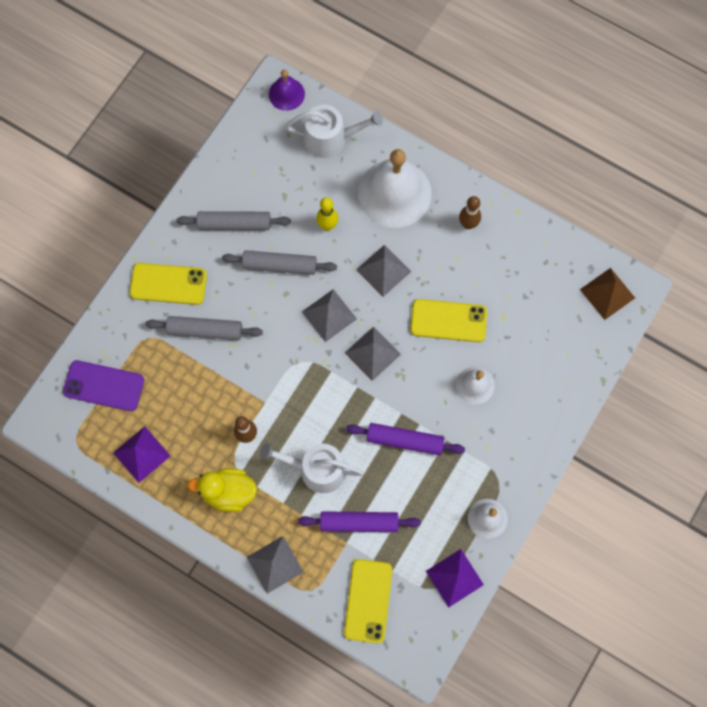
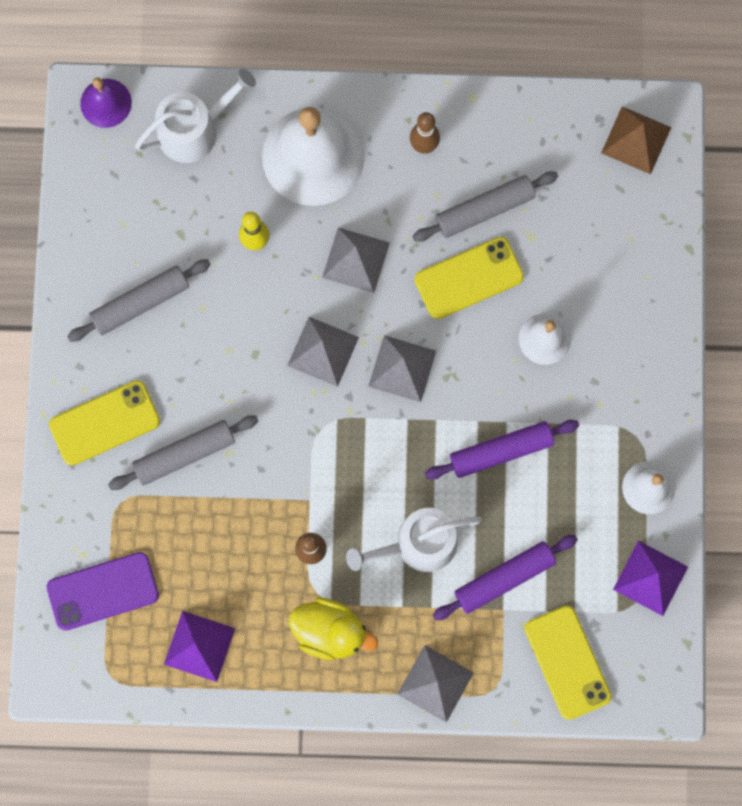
camera: 30 degrees left, 5 degrees up
(228, 492) = (330, 631): yellow duck -> yellow duck turned 135 degrees counterclockwise
(279, 265) = (227, 324): grey rolling pin -> grey rolling pin (484, 210)

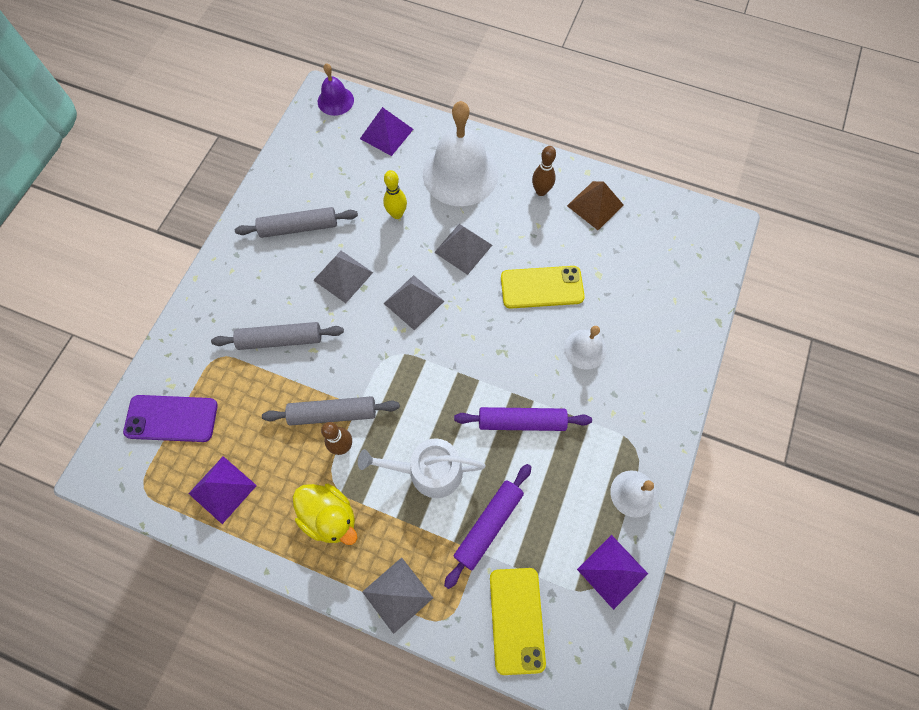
camera: 20 degrees right, 10 degrees down
(105, 422) = (234, 298): yellow phone -> none
(194, 130) = (386, 133): white watering can -> purple pyramid
(402, 368) = (468, 334): grey pyramid -> grey pyramid (343, 276)
(484, 210) = (570, 246): grey rolling pin -> grey rolling pin (333, 414)
(504, 578) = (488, 525): purple rolling pin -> purple rolling pin turned 45 degrees counterclockwise
(636, 140) = (698, 235): brown pyramid -> brown pyramid (595, 205)

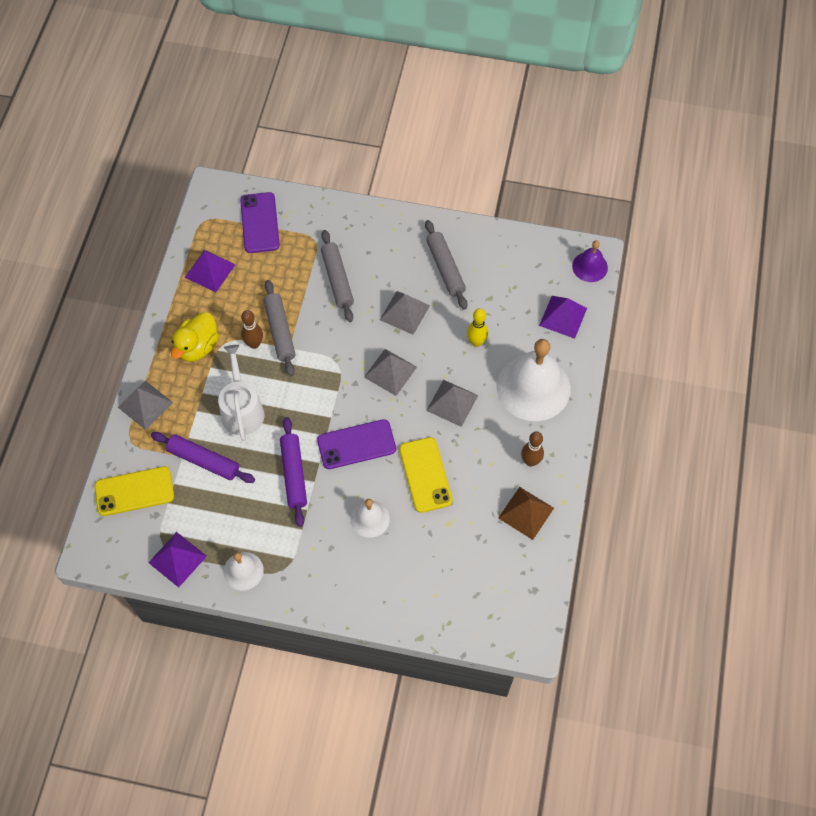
camera: 80 degrees right, 5 degrees down
(496, 350) = (356, 444): none -> purple phone

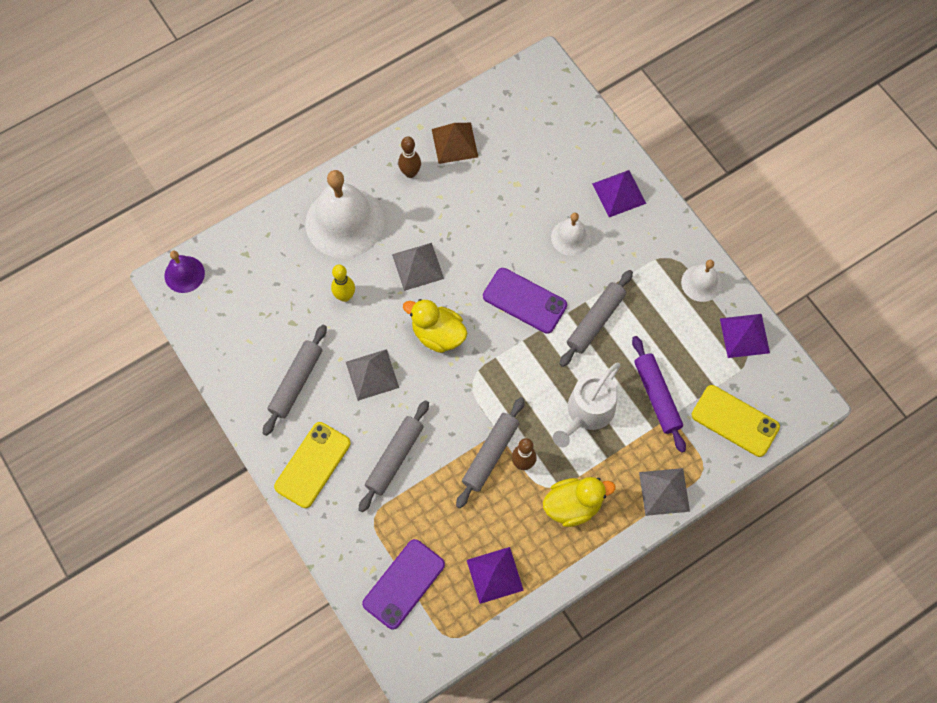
camera: 135 degrees left, 5 degrees up
(294, 474) = (595, 321): purple rolling pin -> grey rolling pin
(390, 372) = (438, 334): grey pyramid -> yellow duck
(425, 475) = (497, 232): yellow phone -> yellow phone (312, 465)
(563, 316) = (255, 254): purple pyramid -> purple pyramid (619, 193)

